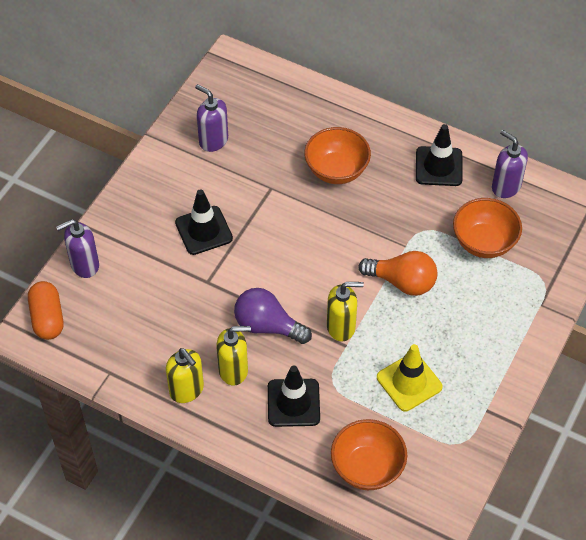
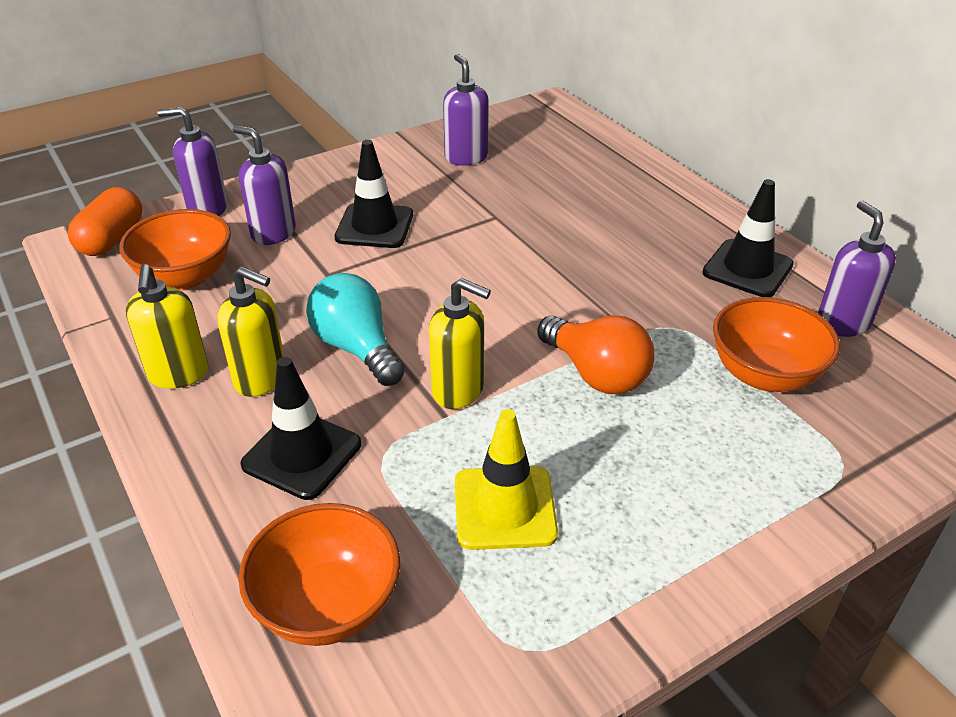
camera: 30 degrees right, 15 degrees down
(145, 265) = (273, 233): none -> purple soap dispenser
(267, 326) = (357, 348): purple light bulb -> turquoise light bulb
(336, 170) = (596, 228): orange bowl -> orange bowl (185, 277)

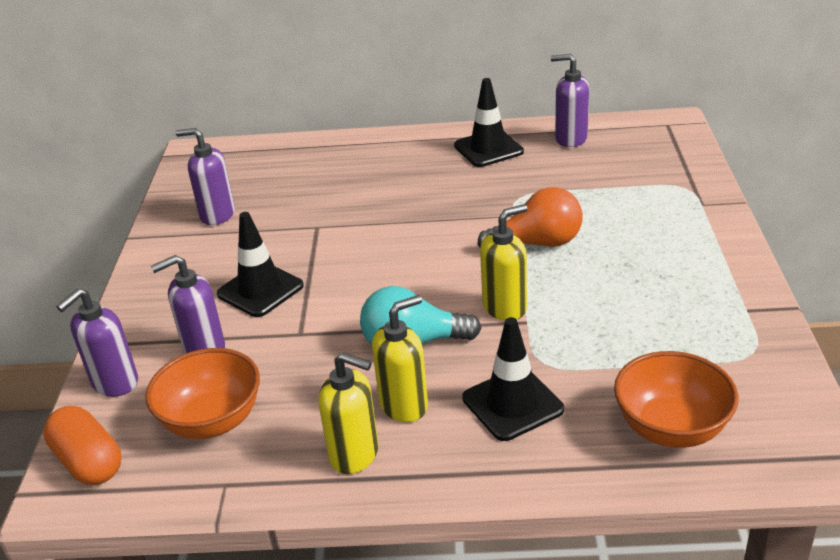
camera: 55 degrees left, 5 degrees down
(504, 508) = (634, 323): yellow traffic cone -> none
(764, 375) = (592, 182): orange bowl -> none

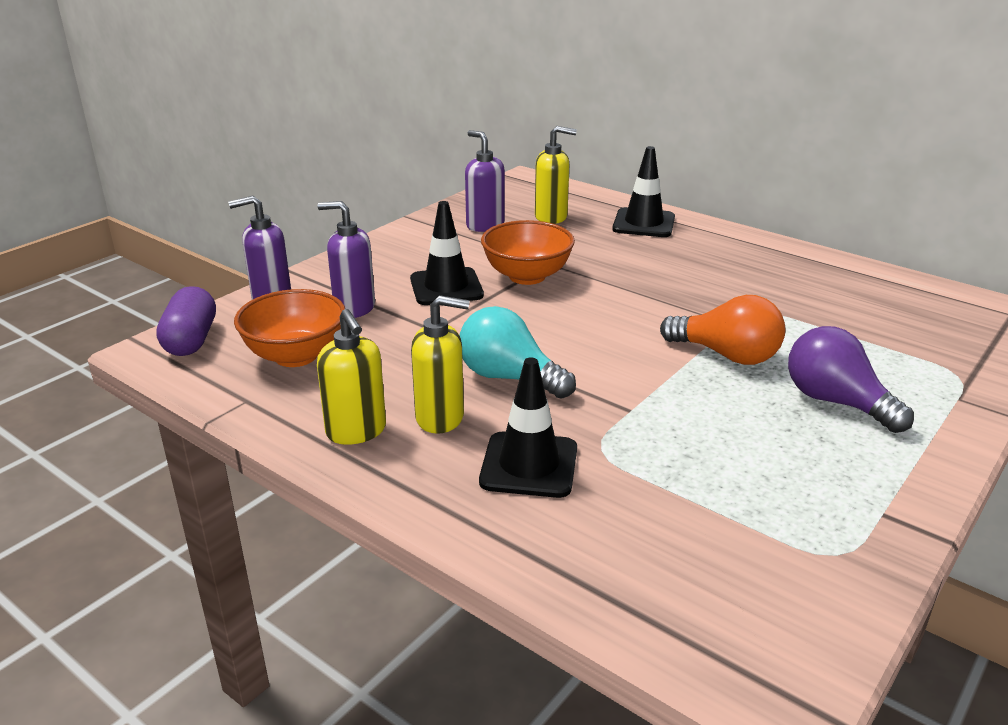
camera: 35 degrees right, 5 degrees down
(89, 462) = (191, 340): orange capsule -> purple capsule
(488, 149) = (780, 264): black traffic cone -> black traffic cone (643, 223)
(505, 307) = (625, 390): yellow soap dispenser -> yellow soap dispenser (551, 217)
(570, 139) = (879, 287): purple soap dispenser -> none
(641, 244) = (836, 402): none -> purple light bulb
(671, 428) = (650, 568): orange bowl -> orange bowl (527, 276)

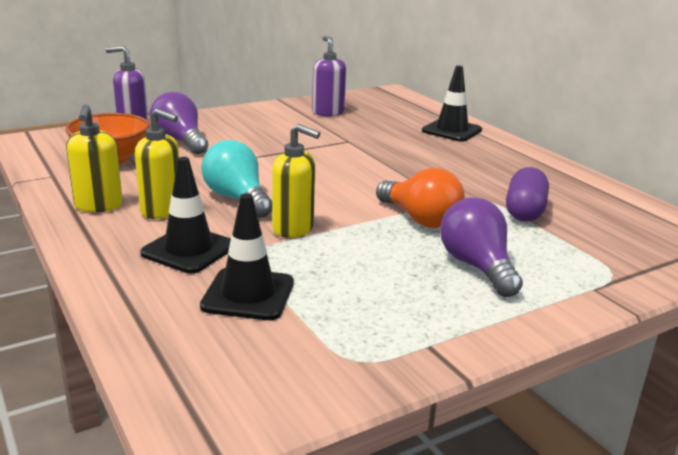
camera: 20 degrees right, 5 degrees down
(191, 340) = (59, 139): purple capsule -> purple capsule (524, 211)
(354, 308) = (180, 141): purple soap dispenser -> purple light bulb
(446, 287) = (257, 141): black traffic cone -> black traffic cone (248, 294)
(527, 276) = (322, 145): orange bowl -> none
(551, 217) = (383, 116): yellow soap dispenser -> yellow soap dispenser (293, 229)

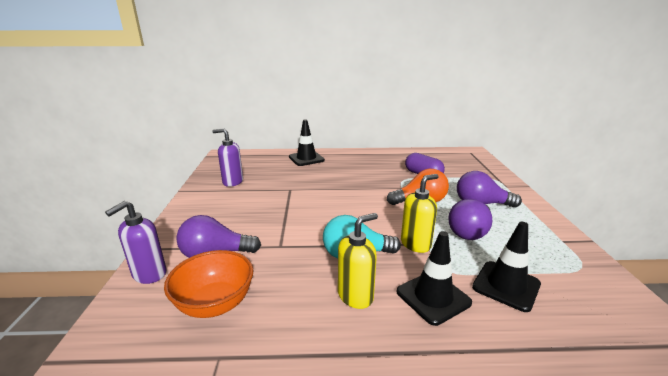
camera: 60 degrees left, 0 degrees up
(98, 206) = (323, 333): yellow soap dispenser -> none
(368, 262) = (469, 232): none -> purple light bulb

